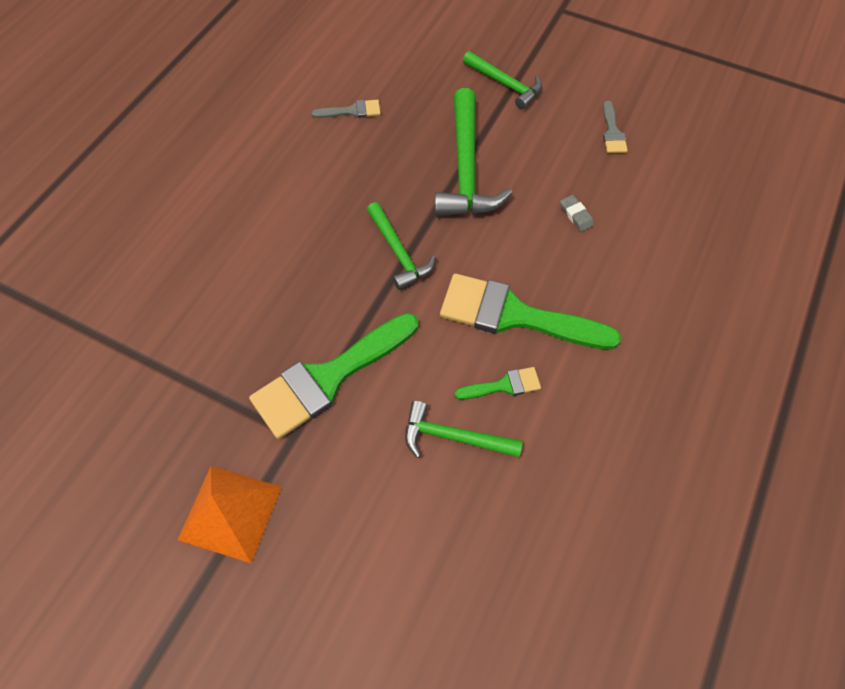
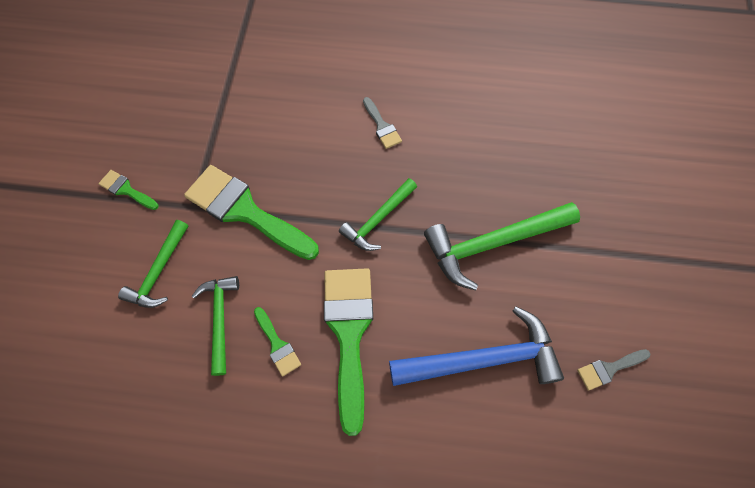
camera: 70 degrees right, 5 degrees up
(230, 512) = (126, 190): orange pyramid -> green brush
(352, 111) = (513, 130): grey brush -> grey brush (382, 126)
(505, 84) = (617, 246): green hammer -> green hammer (159, 271)
(576, 215) = (483, 359): grey eraser -> blue hammer

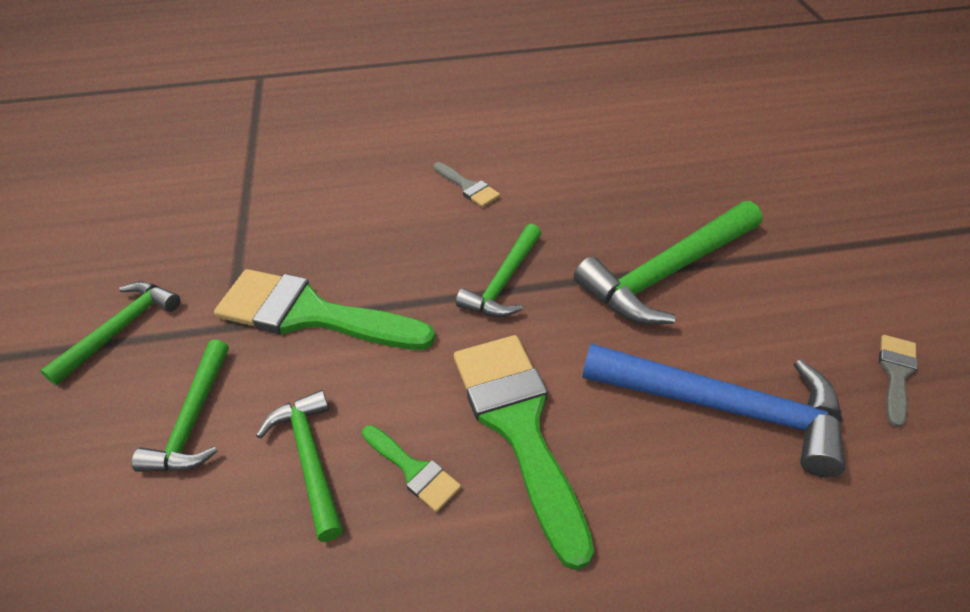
camera: 15 degrees left, 20 degrees down
(126, 190) = (120, 329): green brush -> green hammer
(483, 359) = (724, 407): blue hammer -> blue hammer turned 45 degrees clockwise
(609, 369) = (896, 374): grey brush -> grey brush turned 150 degrees clockwise

